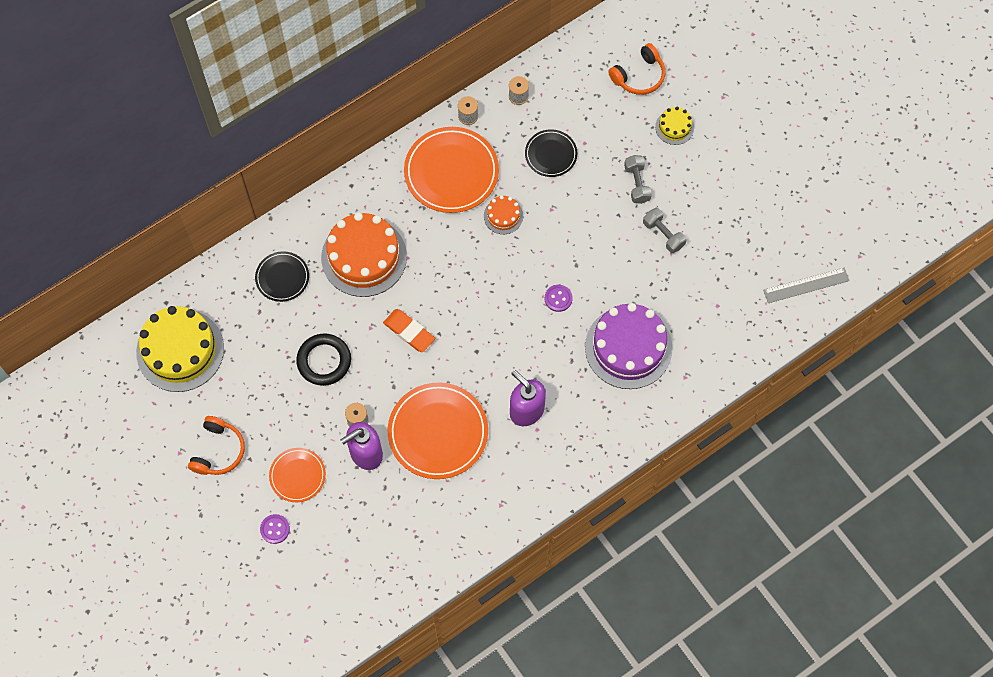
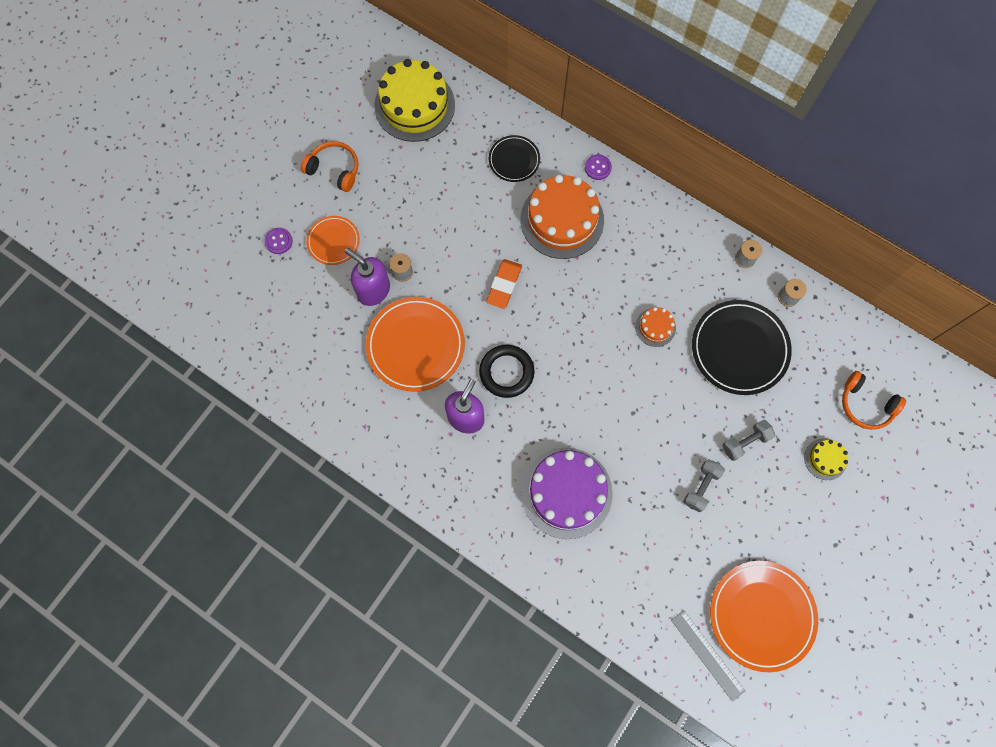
camera: 70 degrees right, 5 degrees up
(218, 451) = (334, 170): orange headphones -> orange headphones turned 150 degrees counterclockwise
(324, 361) = (448, 223): black ring -> black ring (506, 372)
(451, 172) = (680, 264): orange plate -> orange plate (761, 615)
(551, 154) = (739, 349): black plate -> black plate, size x1.80
(558, 298) = (591, 408): purple button -> purple button (598, 168)

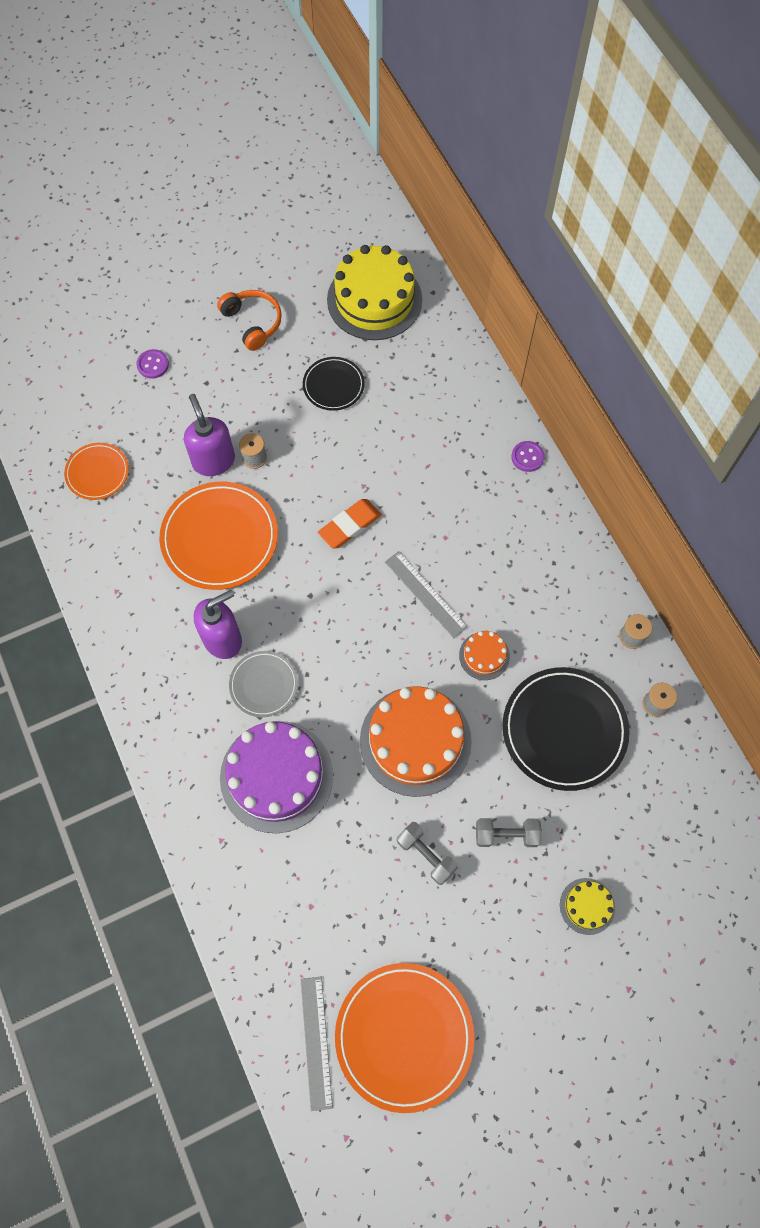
camera: 30 degrees right, 5 degrees down
(333, 241) = (206, 392): orange plate -> orange plate (97, 473)
(506, 372) = (295, 616): black ring -> none
(514, 160) = (442, 404): black plate -> black plate (333, 385)
(516, 434) = (264, 685): none -> grey plate
(562, 220) = (454, 491): orange cake -> orange cake (415, 741)
(588, 305) = (425, 594): none -> grey ruler
(701, 487) = (426, 855): grey dumbbell -> grey dumbbell turned 75 degrees clockwise
(865, 404) = (673, 872): orange headphones -> none

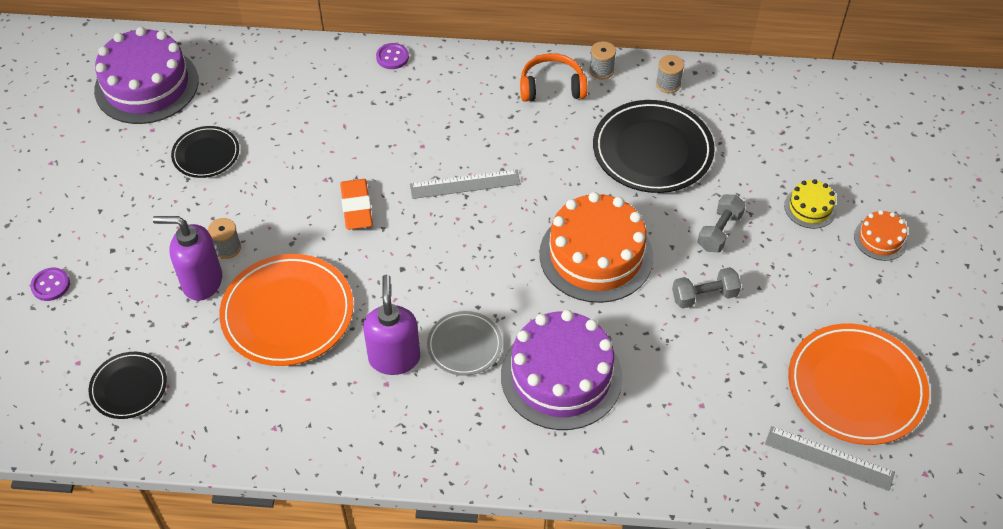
camera: 60 degrees left, 15 degrees down
(97, 473) = (129, 387): orange plate -> black plate
(252, 323) = (82, 184): orange headphones -> orange headphones (552, 87)
(374, 300) = (146, 85): yellow cake -> purple cake
(484, 656) = (551, 171): orange cake -> orange cake (880, 239)

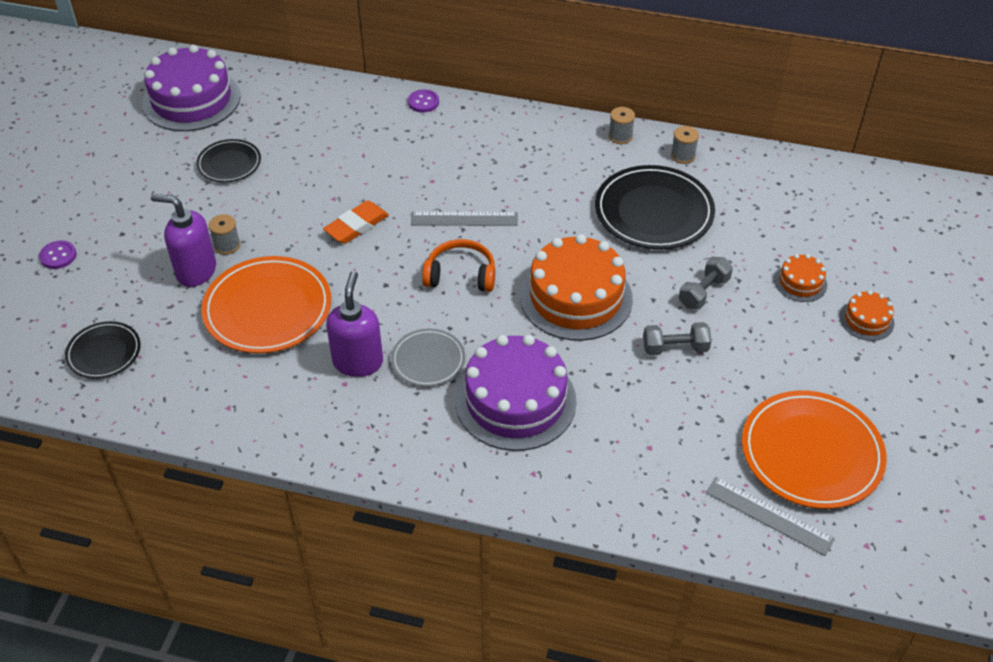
camera: 10 degrees right, 5 degrees down
(357, 207) = (356, 226): orange eraser -> orange eraser turned 45 degrees clockwise
(552, 87) = (568, 145): orange headphones -> orange headphones (460, 275)
(810, 208) = (800, 282): yellow cake -> orange cake

